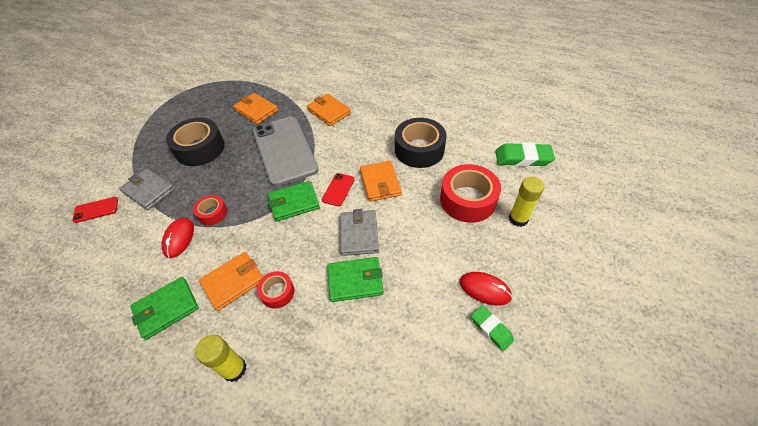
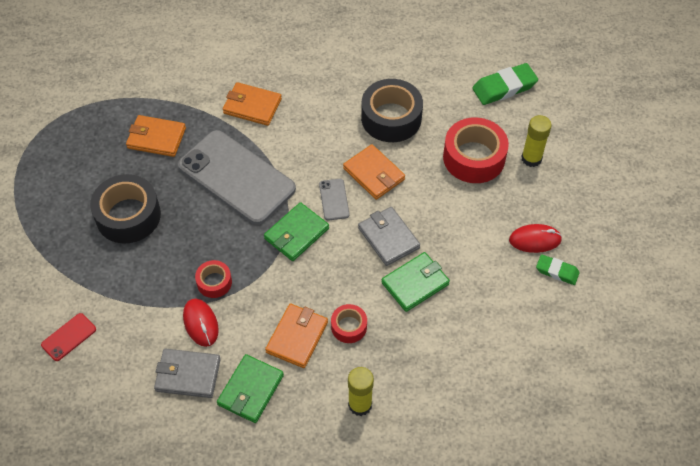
camera: 30 degrees left, 5 degrees up
(149, 191) = (113, 290): grey wallet -> grey wallet (188, 375)
(338, 189) = (334, 199): red phone -> grey phone

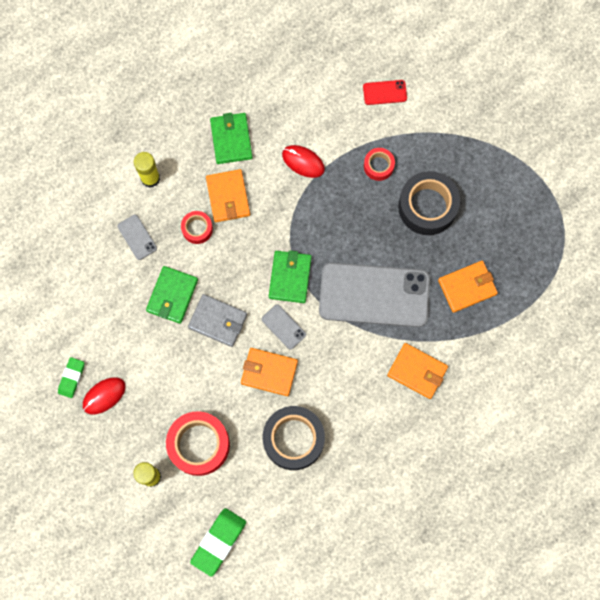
camera: 145 degrees right, 20 degrees up
(68, 337) = (385, 92): red phone -> red phone turned 75 degrees clockwise
(188, 375) = (281, 121): grey wallet -> none
(214, 282) = (319, 198): red tape -> red tape (378, 166)
(252, 106) = (417, 371): orange wallet -> orange wallet turned 45 degrees clockwise
(413, 356) = (137, 237): none -> grey phone
(557, 271) = (71, 378): green eraser -> green eraser turned 60 degrees counterclockwise

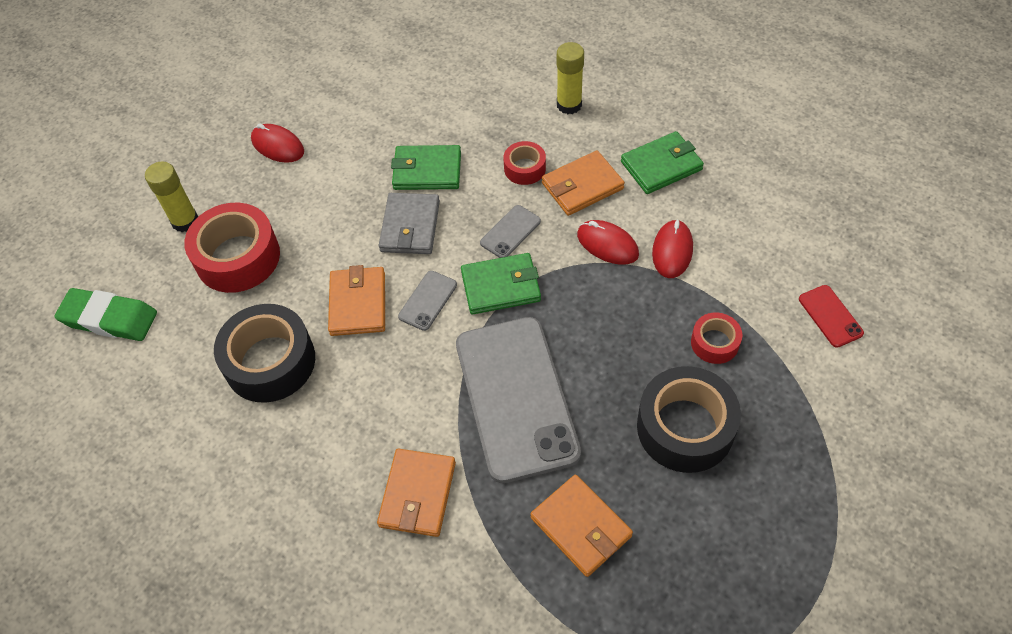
camera: 75 degrees right, 20 degrees down
(71, 378) = (291, 111): green eraser -> none
(137, 237) = (488, 115): grey phone -> grey phone (510, 232)
(283, 199) = (607, 245): none -> red mouse

